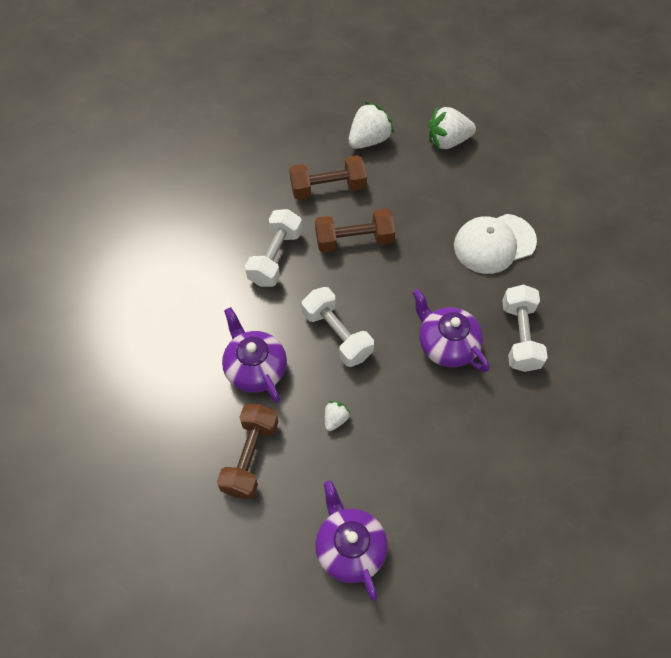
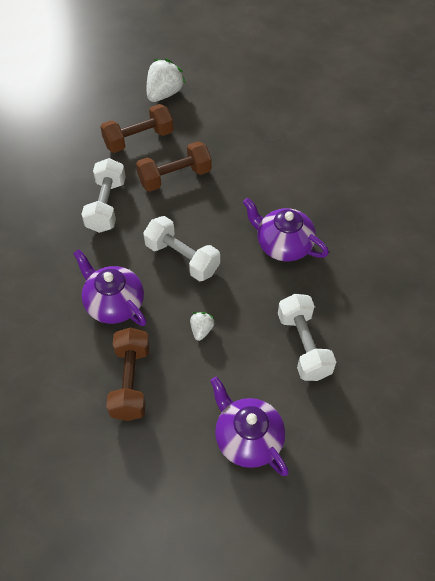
camera: 15 degrees left, 5 degrees down
(448, 141) = (234, 82): white strawberry -> none
(494, 243) = (299, 155): white cap -> none
(520, 336) = (344, 224): white dumbbell -> white dumbbell (303, 345)

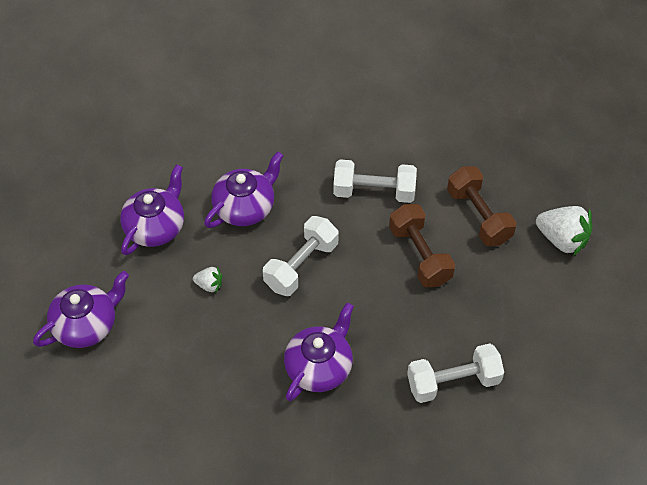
camera: 90 degrees right, 0 degrees up
(130, 382) = (156, 226): brown dumbbell -> purple teapot
(303, 345) = (184, 380): white dumbbell -> white dumbbell (453, 382)

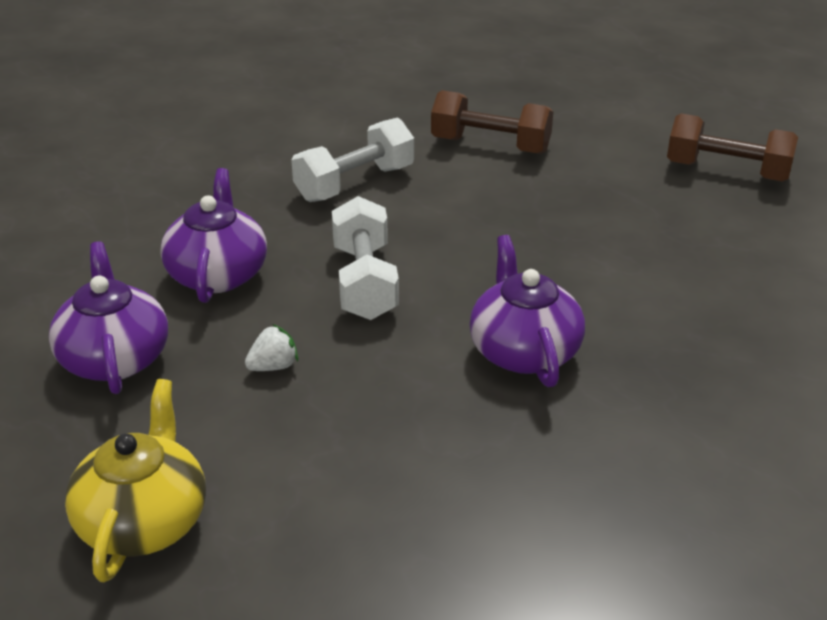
camera: 45 degrees left, 20 degrees down
(87, 324) = (144, 520): purple teapot -> yellow teapot
(420, 255) = (481, 202): brown dumbbell -> brown dumbbell (727, 171)
(453, 382) = (674, 271): white dumbbell -> none
(562, 239) = (591, 121): white strawberry -> none

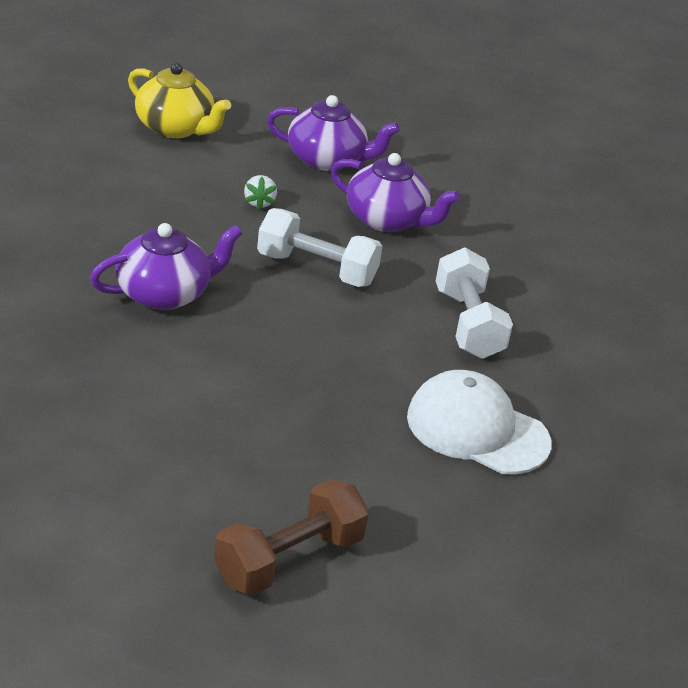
camera: 115 degrees right, 0 degrees up
(490, 145) = (477, 429): brown dumbbell -> white cap
(523, 351) = (165, 294): purple teapot -> purple teapot turned 45 degrees counterclockwise

